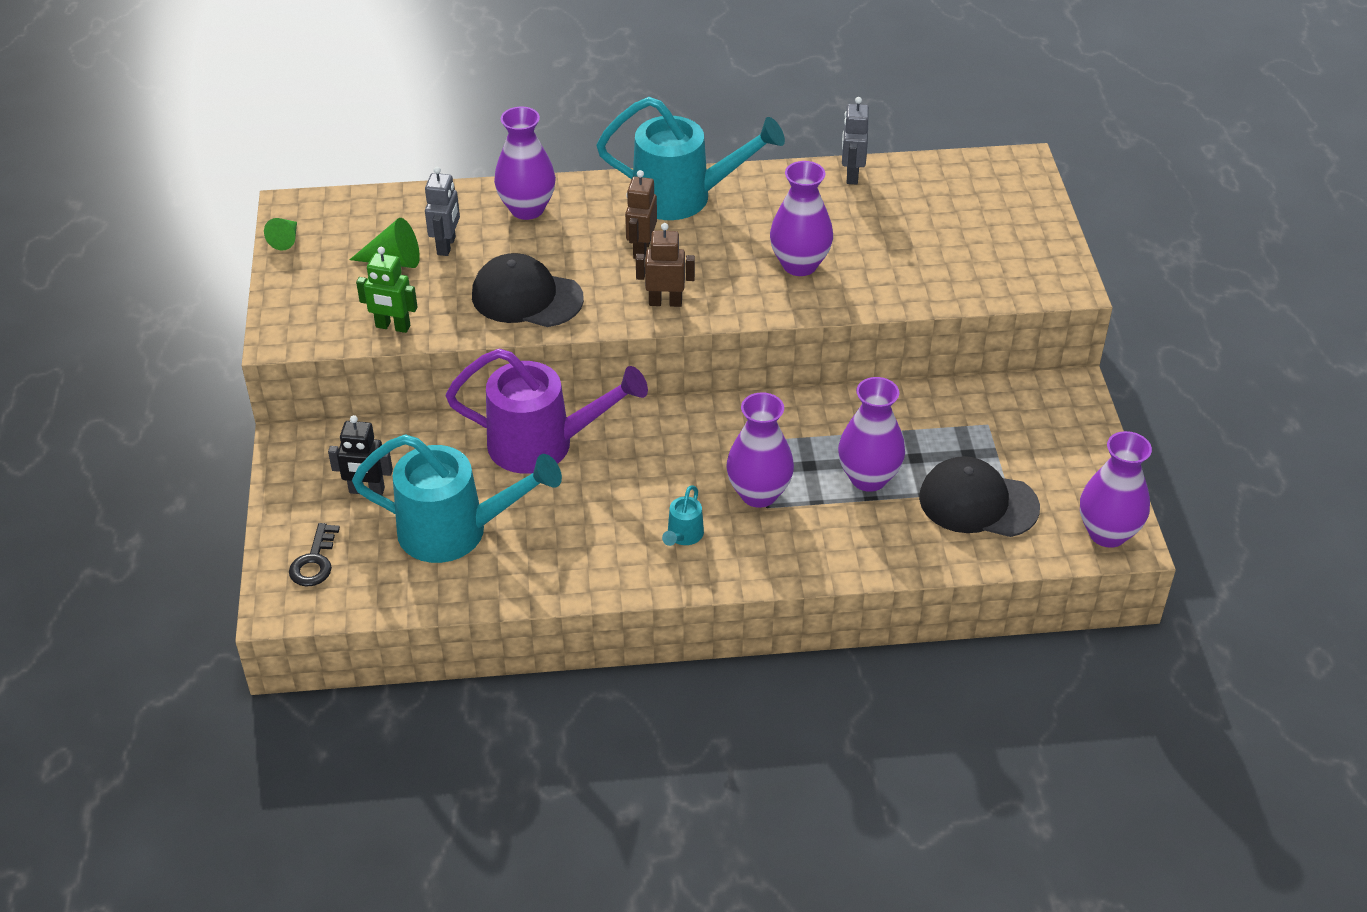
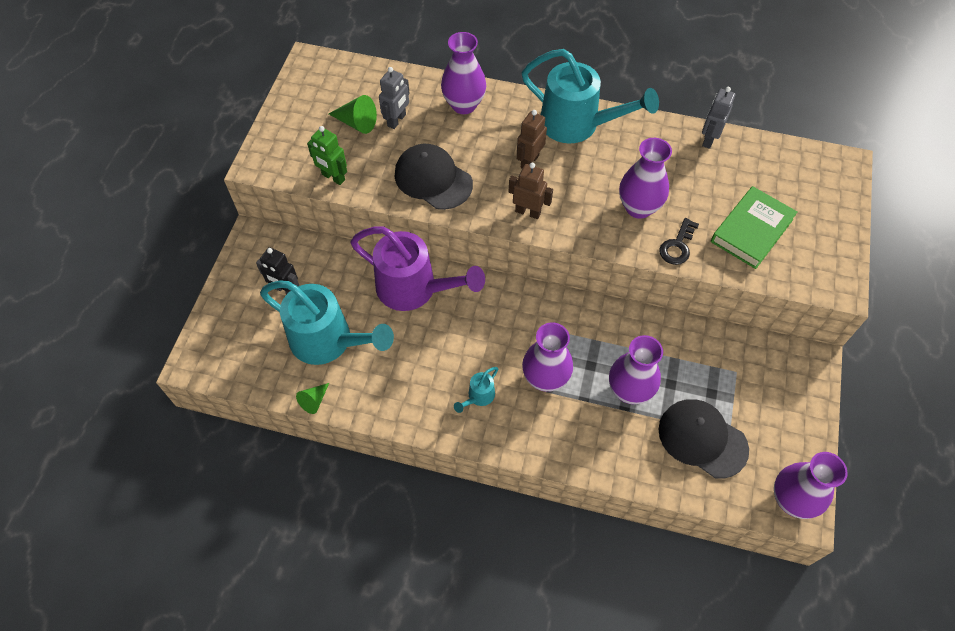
camera: 20 degrees right, 15 degrees up
(286, 240) = (294, 86): green cone -> green cone (314, 401)
(314, 561) = (229, 336): black key -> black key (677, 246)
(944, 255) = (751, 230): none -> green book

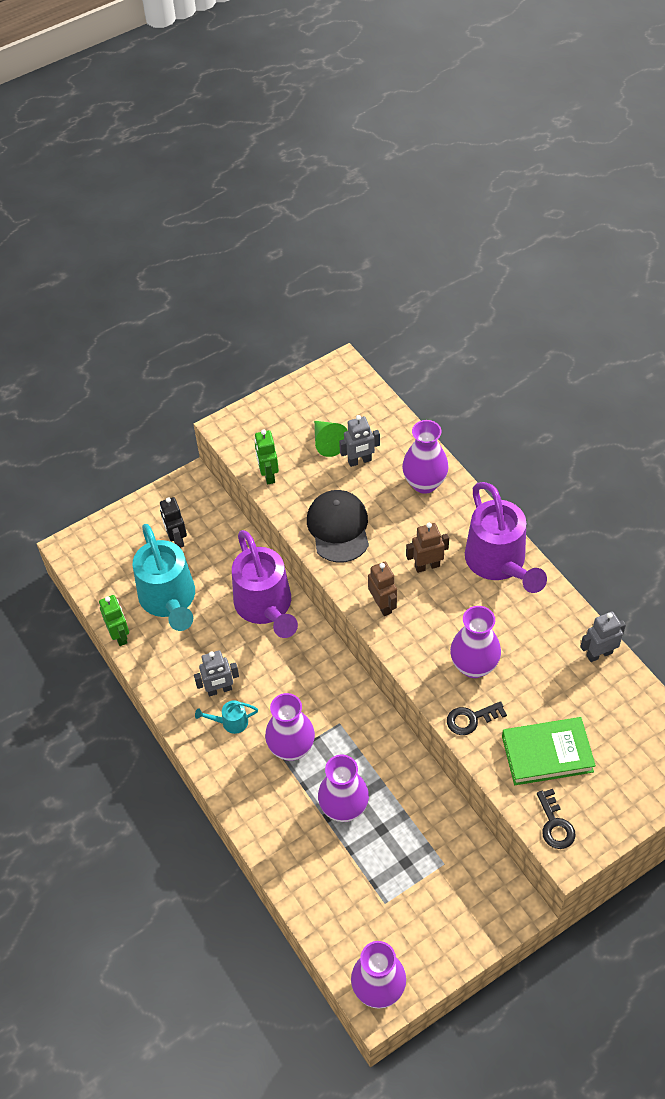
camera: 45 degrees right, 5 degrees down
(314, 401) = (120, 635): green cone -> green robot
(443, 379) = (219, 690): none -> grey robot
(577, 125) = (499, 563): turquoise watering can -> purple watering can
(702, 439) = (360, 888): black cap -> none
(809, 274) = (555, 824): none -> black key

